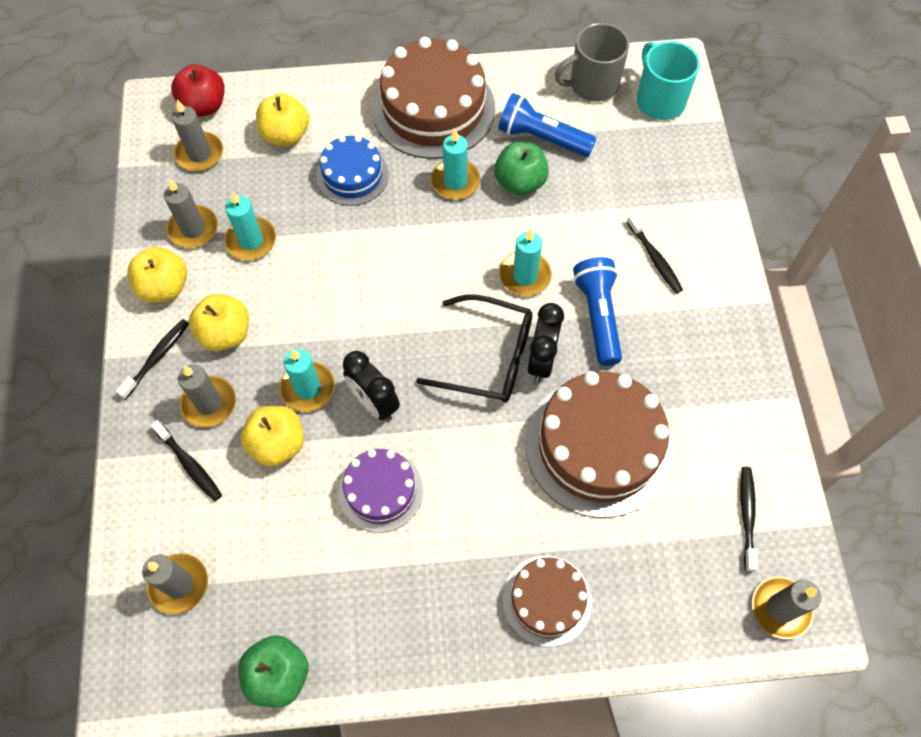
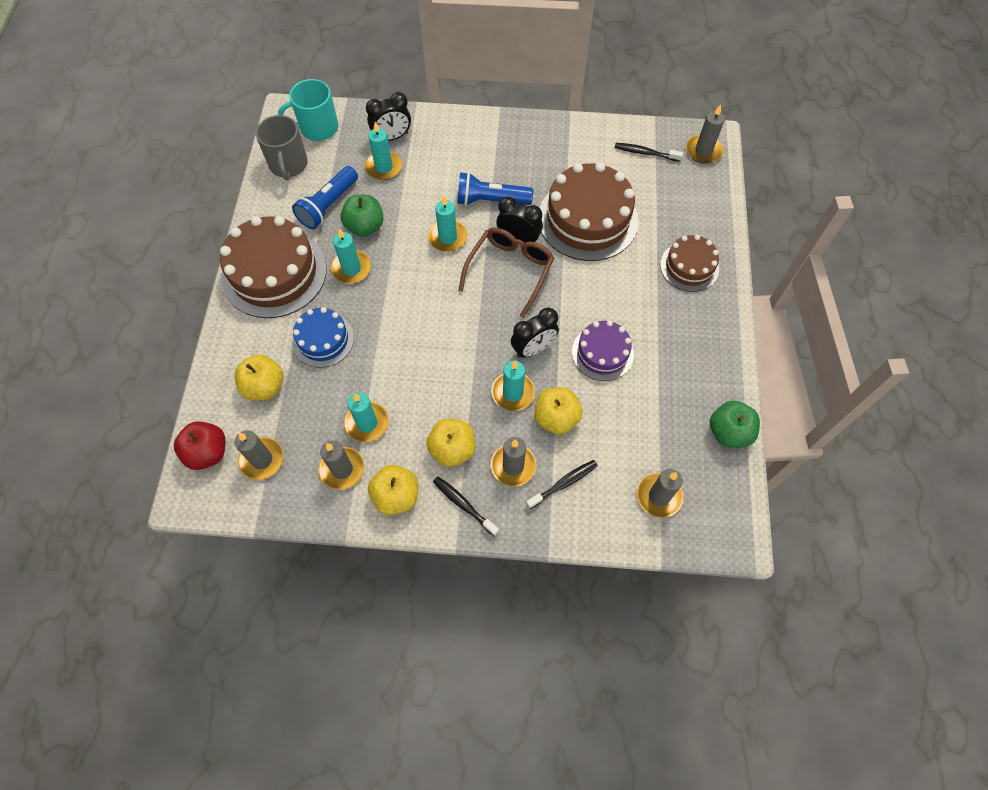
camera: 80 degrees left, 0 degrees up
(488, 357) = (509, 271): black glasses -> brown glasses
(618, 183) = (384, 167): none -> turquoise candle
(655, 259) = (453, 159): black toothbrush -> none
(670, 182) = (392, 137): none -> black clock

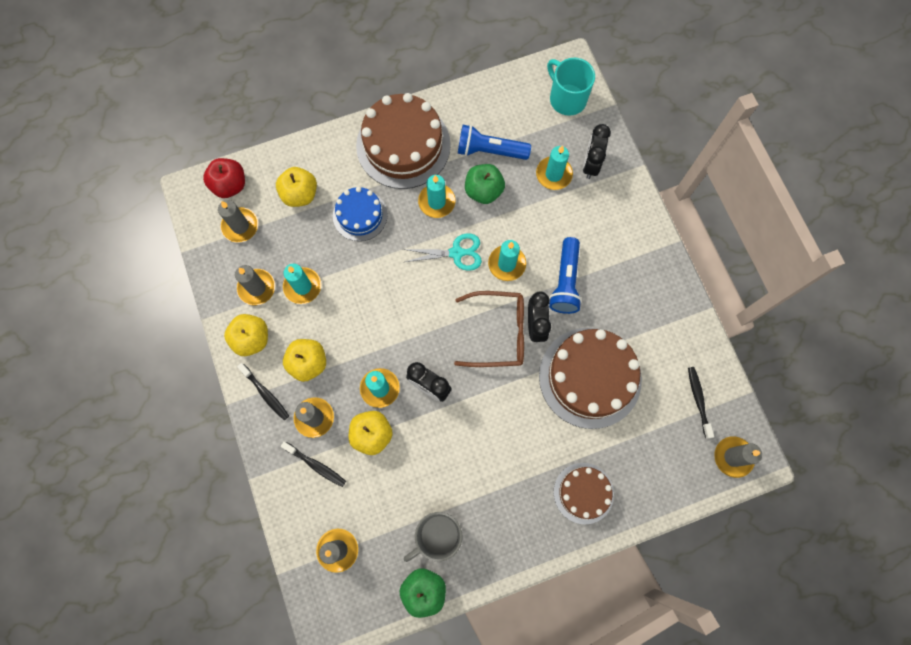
camera: 65 degrees right, 10 degrees up
(288, 165) = (515, 97): grey mug -> grey mug (438, 535)
(392, 137) = (590, 164): black clock -> black clock turned 60 degrees clockwise
(413, 272) = (457, 253): none -> turquoise scissors
(463, 505) = (265, 393): black toothbrush -> black toothbrush turned 120 degrees clockwise
(490, 200) = (565, 282): blue flashlight -> blue flashlight turned 150 degrees counterclockwise
(602, 353) = (453, 448): purple cake -> none

